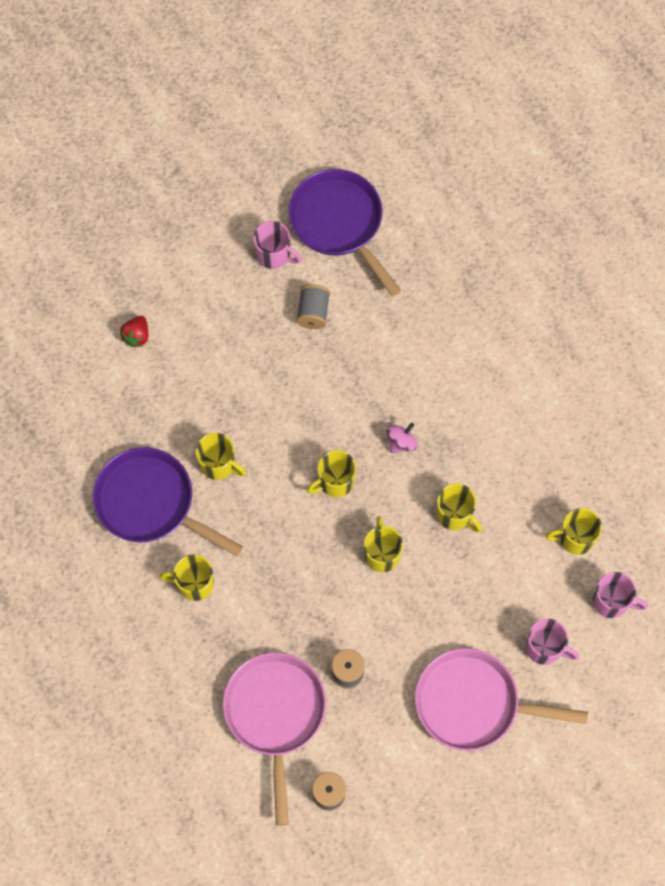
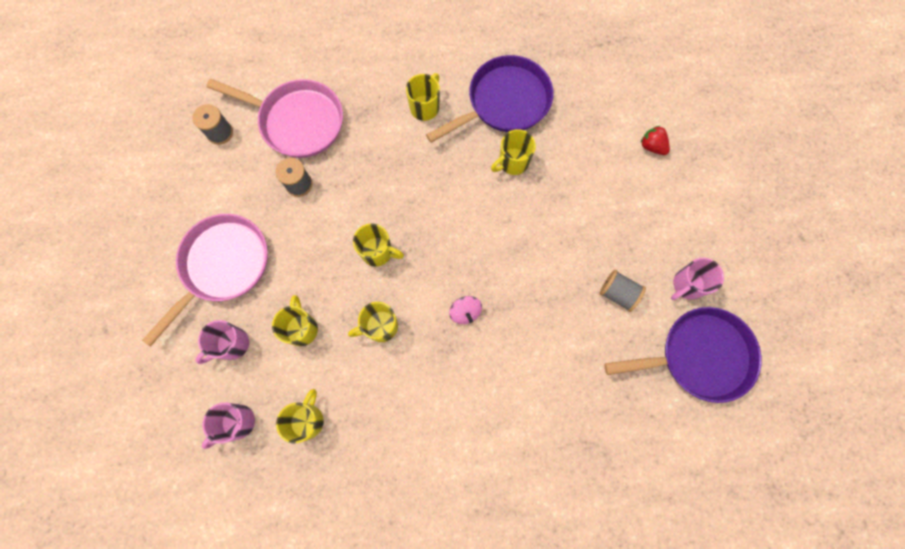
camera: 115 degrees right, 5 degrees up
(335, 482) = (456, 243): yellow mug -> yellow mug (302, 328)

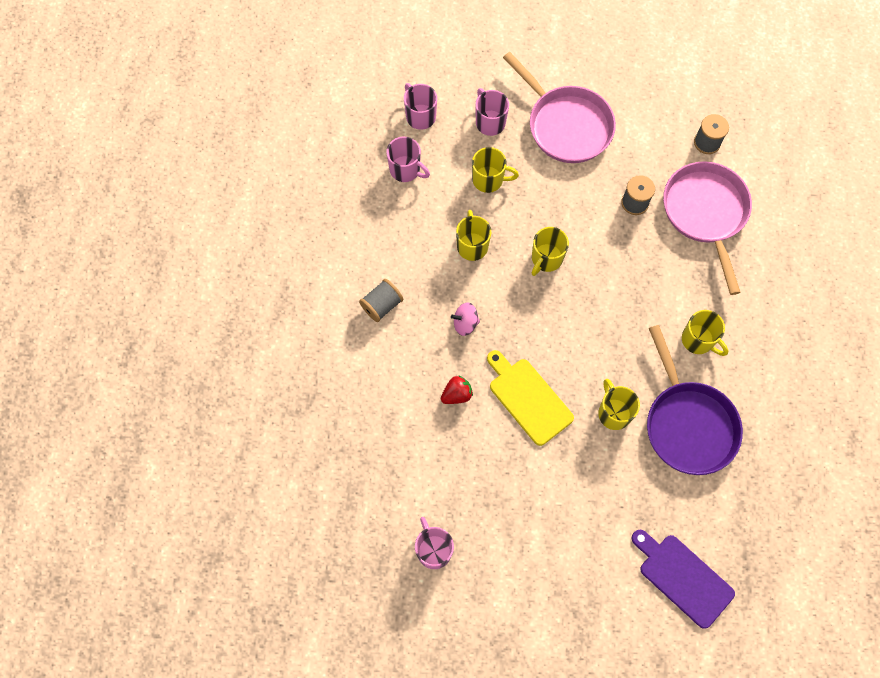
camera: 105 degrees right, 5 degrees down
(297, 121) = (706, 213): pink pan -> pink pan turned 135 degrees clockwise
(307, 420) = (405, 170): yellow mug -> pink mug
(522, 237) = (528, 398): none -> yellow cutting board
(618, 293) = (444, 475): grey spool -> grey spool (382, 305)
(634, 85) = (683, 578): none -> purple cutting board
(652, 146) = (600, 570): red strawberry -> red strawberry (457, 394)
(698, 356) = (358, 534): purple pan -> none

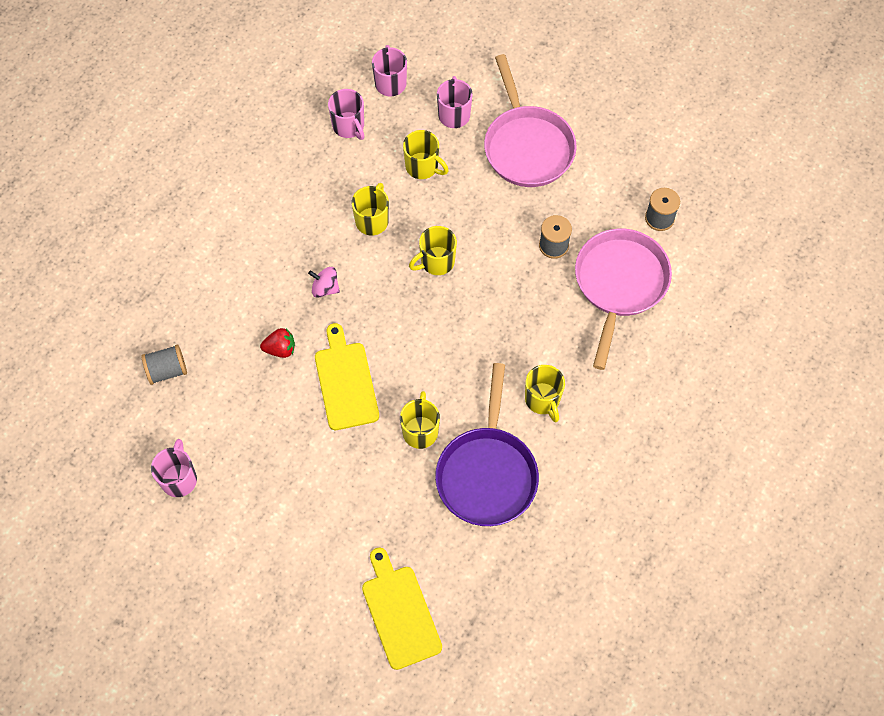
camera: 25 degrees right, 5 degrees down
(382, 305) = (257, 239): grey spool -> grey spool (167, 370)
(683, 578) = (399, 612): purple cutting board -> yellow cutting board

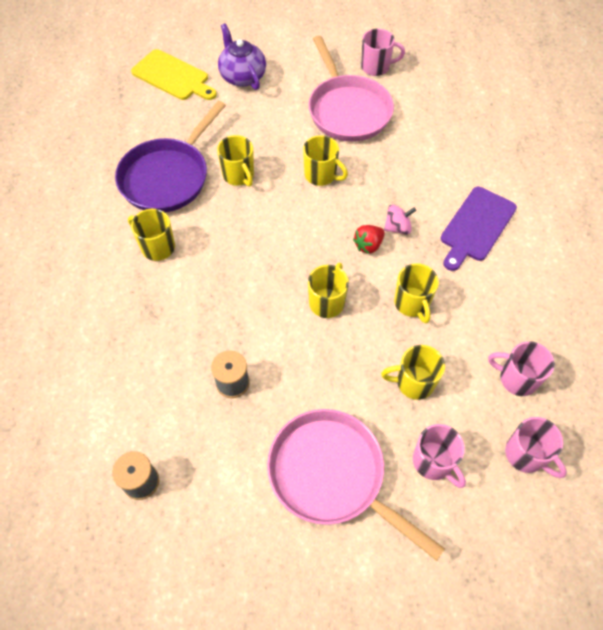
camera: 145 degrees right, 5 degrees down
(167, 370) = (450, 114): grey spool -> none
(179, 479) = (376, 67): pink mug -> pink mug turned 60 degrees counterclockwise
(260, 248) = (476, 226): none -> purple cutting board
(280, 349) = (388, 169): red strawberry -> red strawberry (368, 245)
(326, 561) = (242, 76): none -> purple teapot
(345, 382) = (321, 175): yellow cutting board -> yellow mug
(487, 473) = (168, 176): purple pan -> purple pan turned 120 degrees counterclockwise
(619, 284) = (145, 383): pink pan -> pink pan (347, 110)

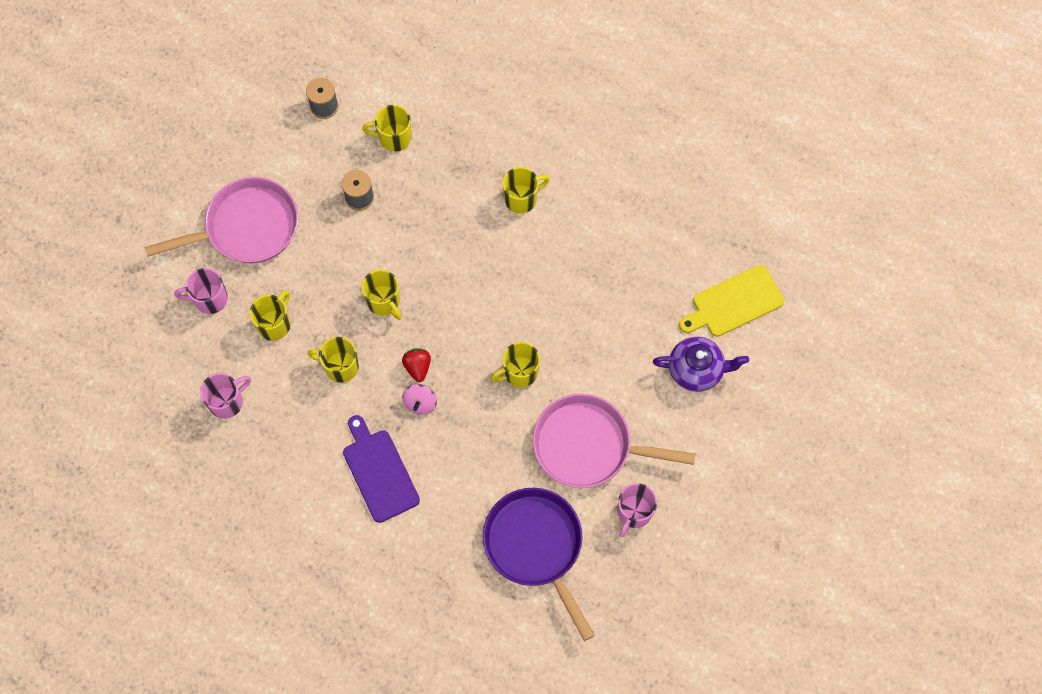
camera: 120 degrees right, 10 degrees up
(168, 176) = (597, 241): purple pan -> purple pan (536, 546)
(239, 175) = (563, 301): yellow mug -> yellow mug (394, 137)
(526, 455) = (171, 365): pink mug -> none

